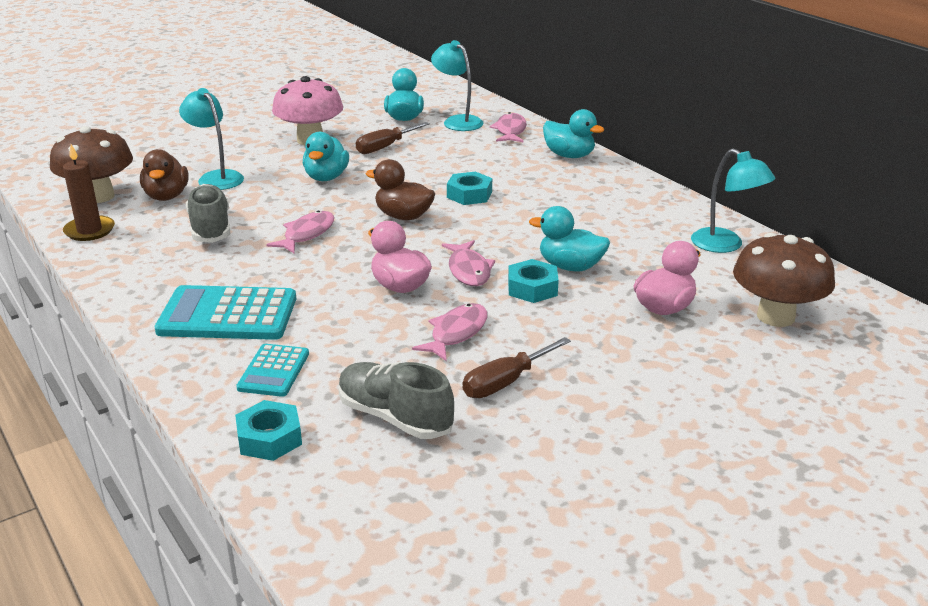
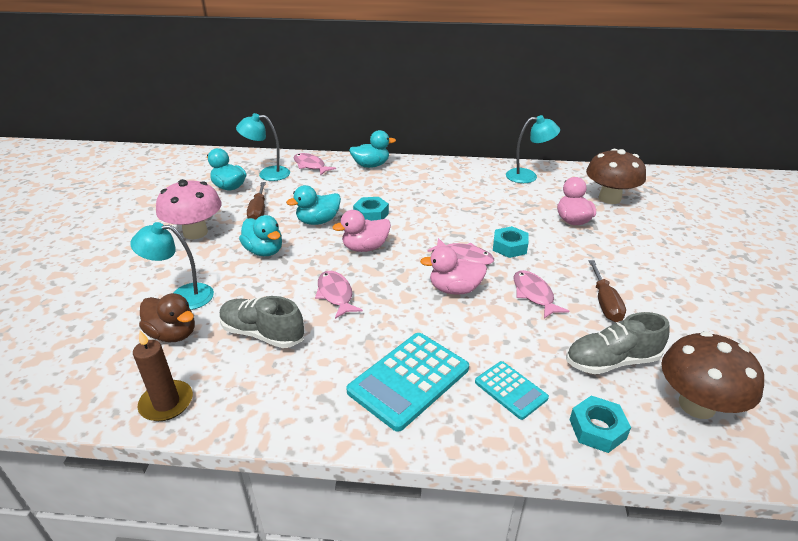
camera: 50 degrees left, 5 degrees up
(99, 196) = (109, 372): brown mushroom -> brown mushroom (696, 405)
(403, 216) = (365, 248): brown duck -> pink duck
(570, 267) = (499, 225): turquoise duck -> turquoise duck (318, 221)

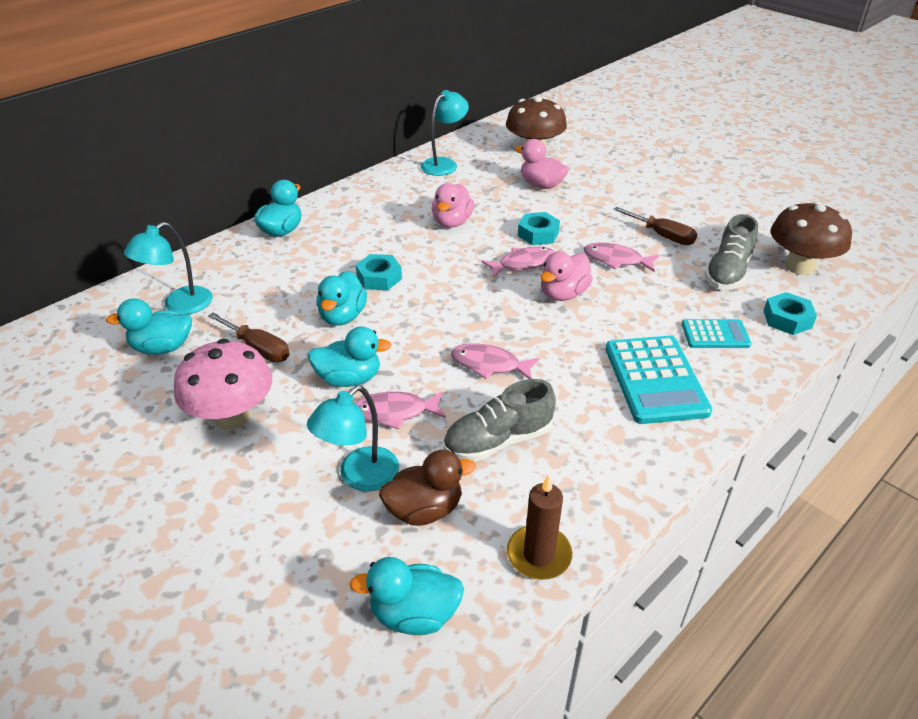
camera: 50 degrees left, 5 degrees up
(82, 372) = (414, 614): none -> turquoise duck
(310, 166) = (214, 268): pink fish -> pink fish (394, 412)
(365, 248) = (434, 310): pink duck -> pink duck (452, 222)

